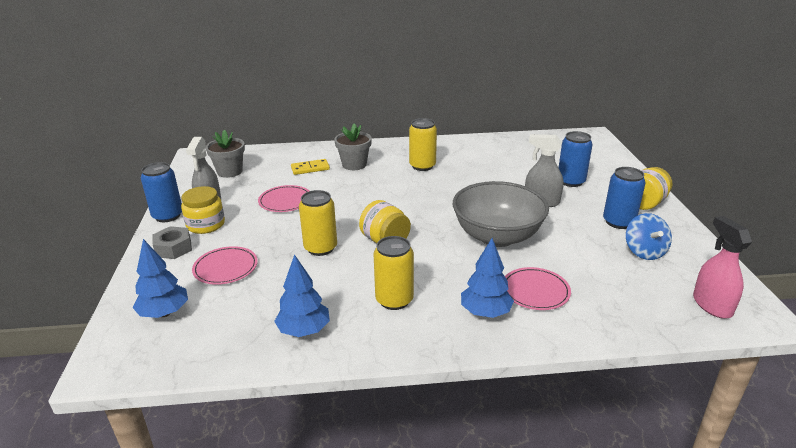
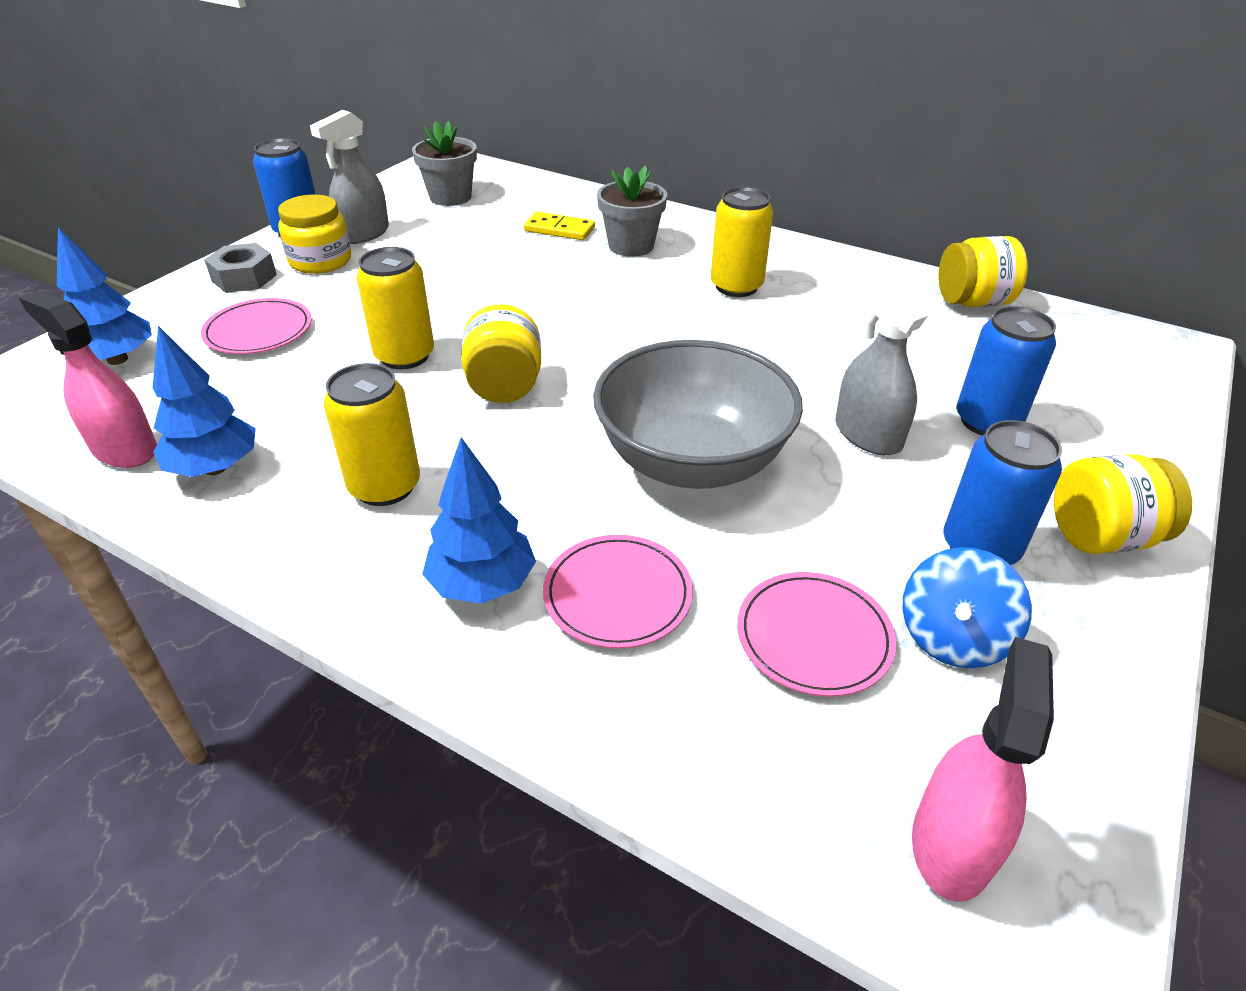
camera: 35 degrees right, 10 degrees up
(242, 346) = (124, 449): none -> pink spray bottle
(285, 201) = (459, 266): pink plate -> pink plate (814, 637)
(514, 141) = (972, 302): none -> yellow jar

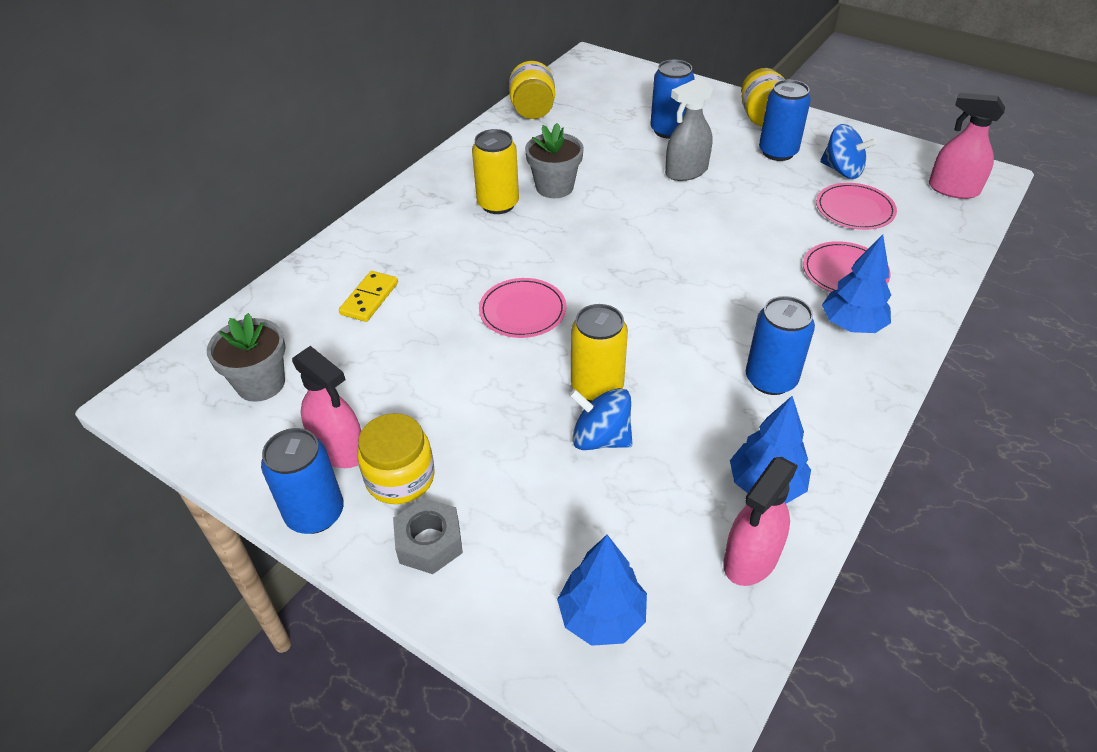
camera: 85 degrees left, 5 degrees up
(259, 331) = (549, 502): pink plate -> pink plate (522, 311)
(329, 358) = (600, 438): none -> blue spinning top
(363, 234) = (339, 449): grey spray bottle -> pink spray bottle
(385, 487) = (770, 379): yellow can -> blue can
(504, 386) = (641, 325): yellow jar -> none
(631, 246) = (415, 255): grey flower pot -> grey flower pot (554, 187)
(692, 461) = (721, 239): grey bowl -> none

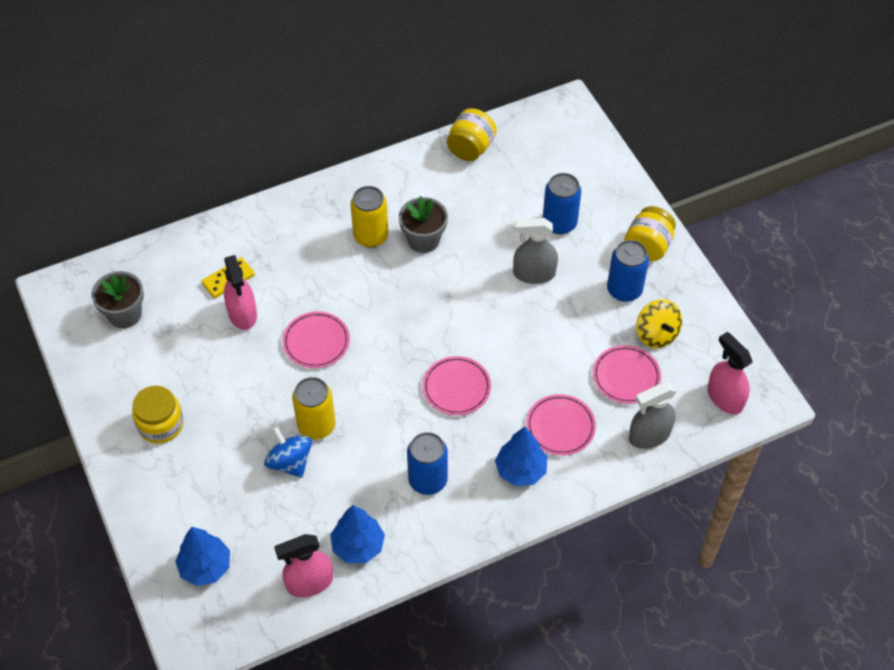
camera: 30 degrees right, 10 degrees up
(315, 513) = (103, 422): blue can -> none
(339, 449) = (140, 386): pink spray bottle -> pink spray bottle (242, 314)
(429, 542) = (149, 474): grey nut -> none
(711, 286) = (456, 387): none -> pink plate
(842, 170) = (656, 334): blue spinning top -> yellow spinning top
(929, 243) = (649, 435): none -> grey spray bottle

